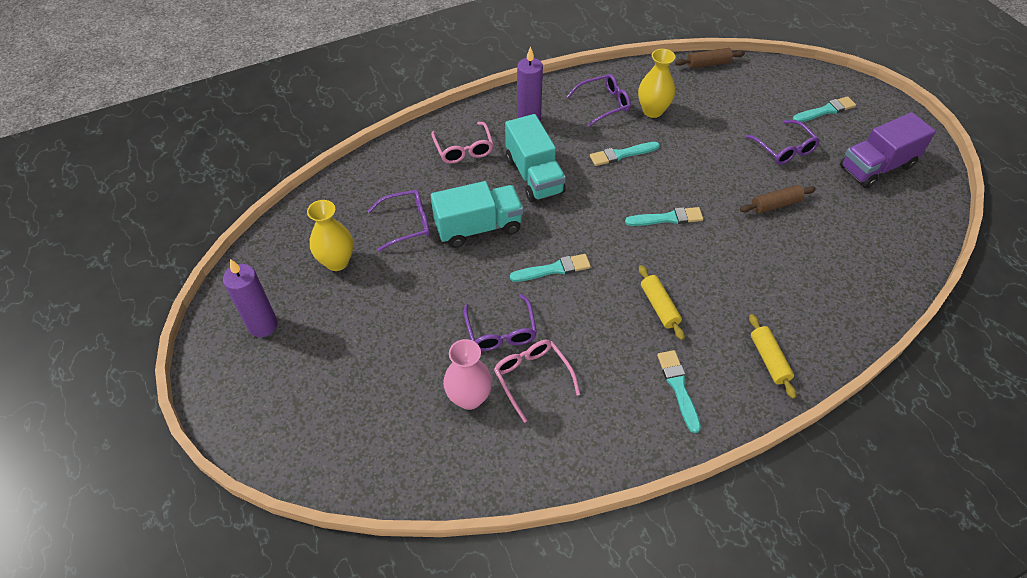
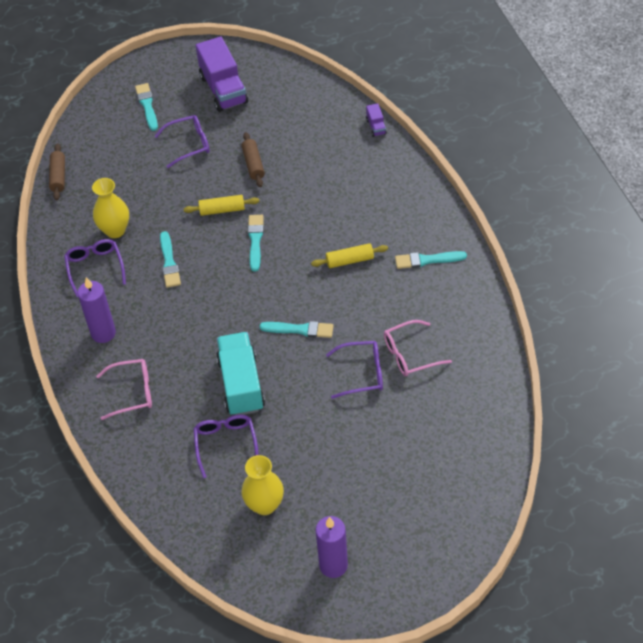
camera: 80 degrees left, 0 degrees up
(469, 398) = (425, 399): pink vase -> none
(534, 176) = (182, 335): turquoise truck -> none
(553, 269) = (300, 329): turquoise brush -> turquoise brush turned 105 degrees clockwise
(769, 360) = (407, 201): yellow rolling pin -> yellow rolling pin (222, 210)
(881, 316) = (376, 127): none -> purple truck

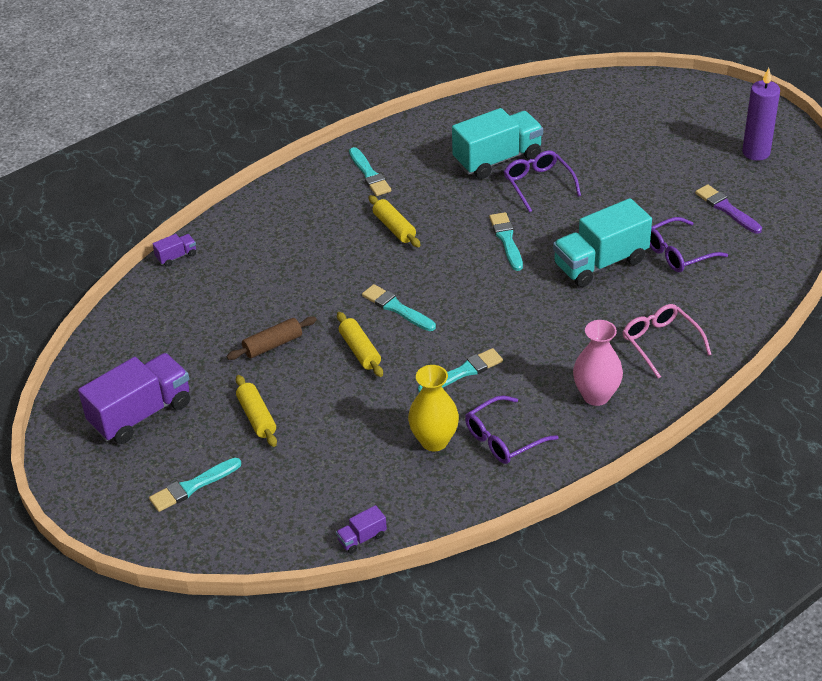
camera: 110 degrees left, 10 degrees down
(58, 176) = (362, 538): brown rolling pin -> purple truck
(103, 333) = (596, 395): purple candle -> pink vase
(189, 144) = (256, 417): purple glasses -> yellow rolling pin
(255, 240) = (397, 308): turquoise brush -> turquoise brush turned 60 degrees clockwise
(264, 505) = (726, 209): yellow vase -> purple brush
(410, 354) = (497, 159): pink glasses -> turquoise truck

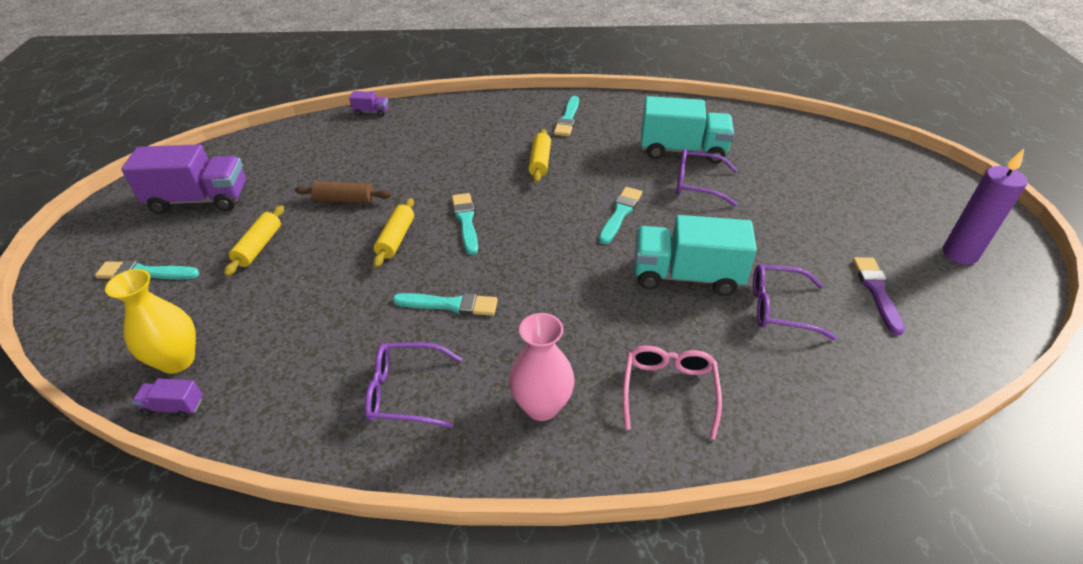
camera: 35 degrees right, 0 degrees up
(434, 441) = (348, 353): yellow vase -> yellow vase (177, 360)
(538, 185) = (697, 184): purple glasses -> purple glasses turned 90 degrees counterclockwise

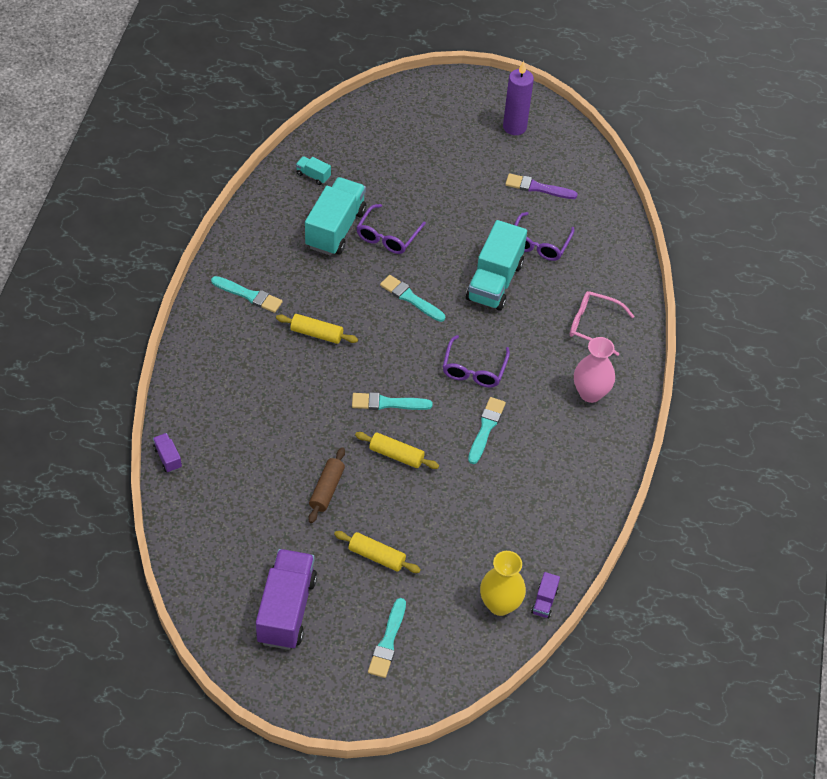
camera: 80 degrees left, 10 degrees up
(371, 112) = (168, 458): purple truck -> purple truck turned 45 degrees counterclockwise
(405, 392) = (562, 464): purple glasses -> purple glasses (474, 369)
(741, 127) = (313, 175): none -> turquoise truck

